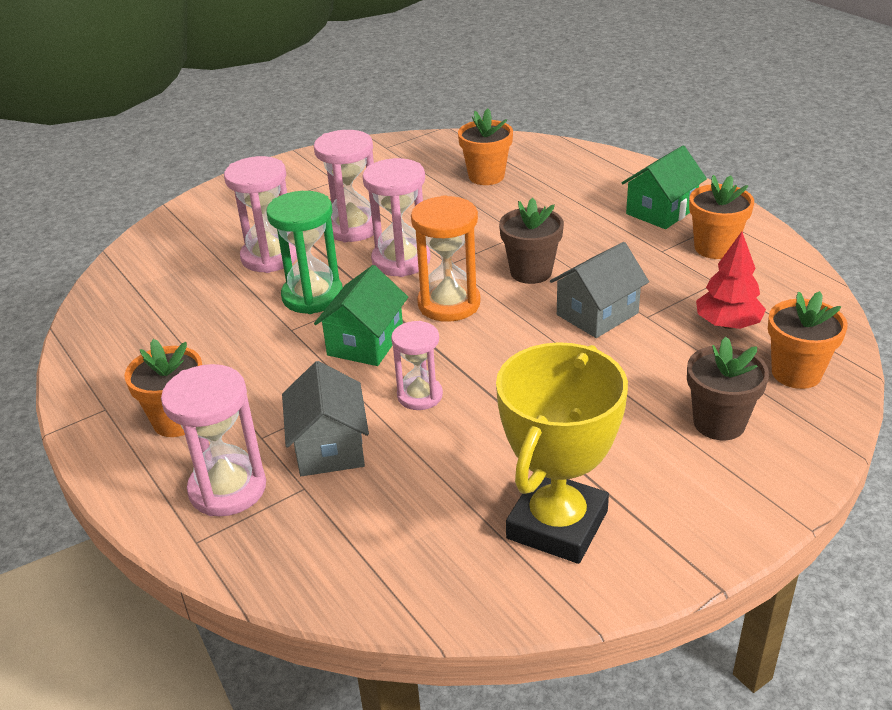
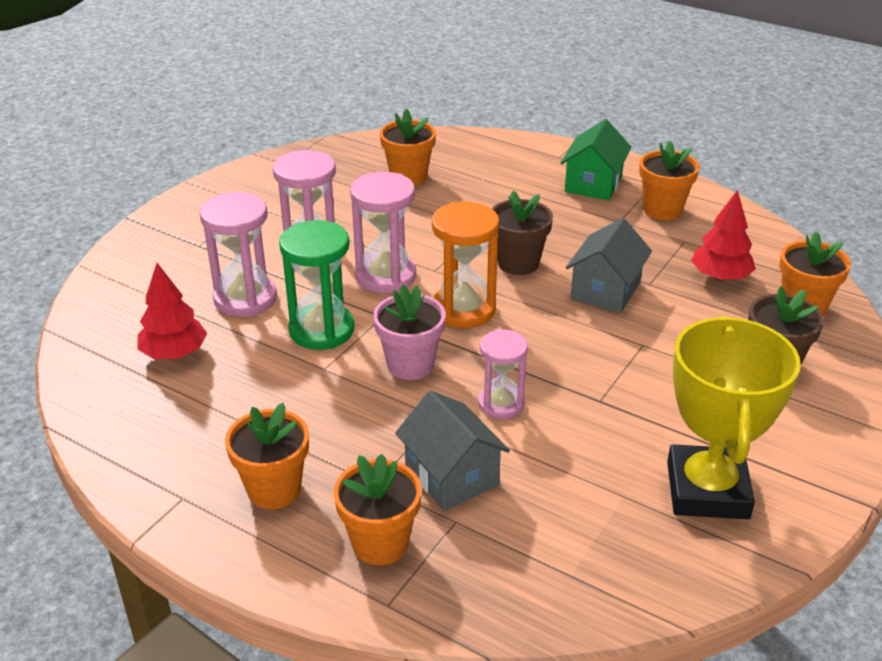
camera: 25 degrees left, 0 degrees up
(182, 290) = (174, 353): none -> red tree
(227, 489) = (380, 543): pink hourglass -> orange flower pot
(365, 342) = (410, 365): green house -> pink flower pot

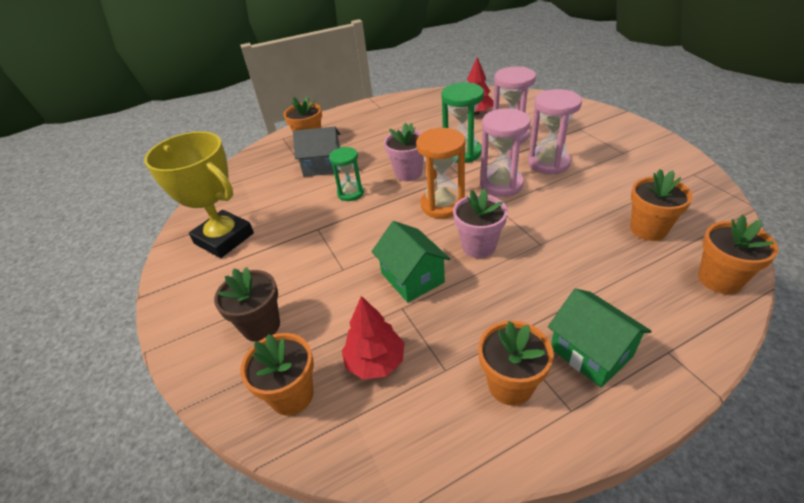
camera: 125 degrees right, 5 degrees up
(274, 489) = (363, 124): orange flower pot -> orange flower pot (719, 279)
(501, 404) = (350, 193): pink hourglass -> green hourglass
(518, 263) = (478, 246): brown flower pot -> pink flower pot
(605, 290) = (412, 278): grey house -> green house

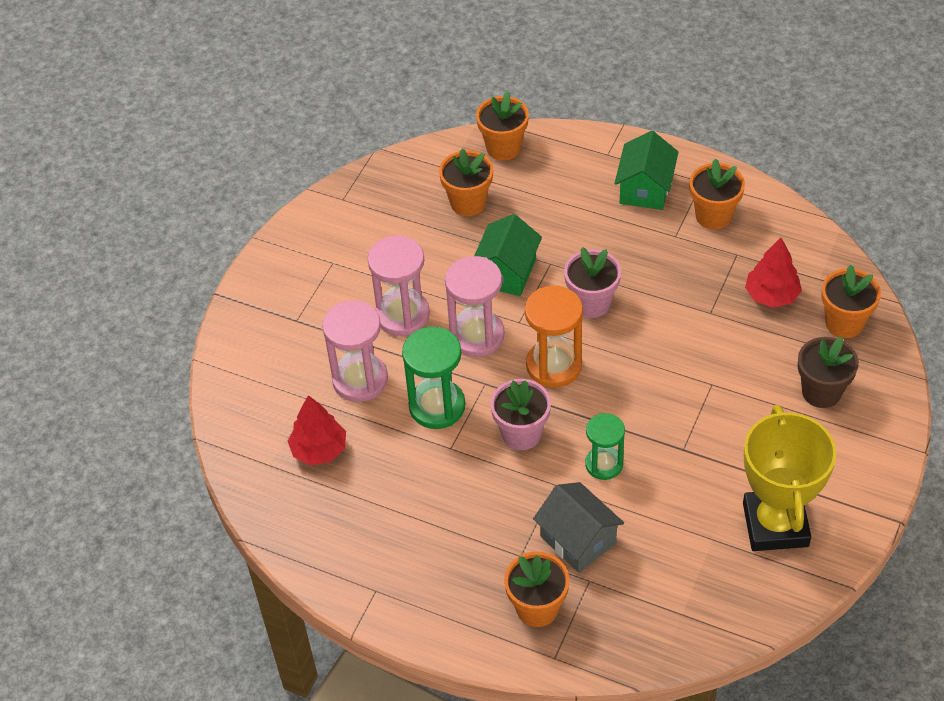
camera: 130 degrees left, 10 degrees up
(412, 278) = (673, 326): green house -> green house (506, 272)

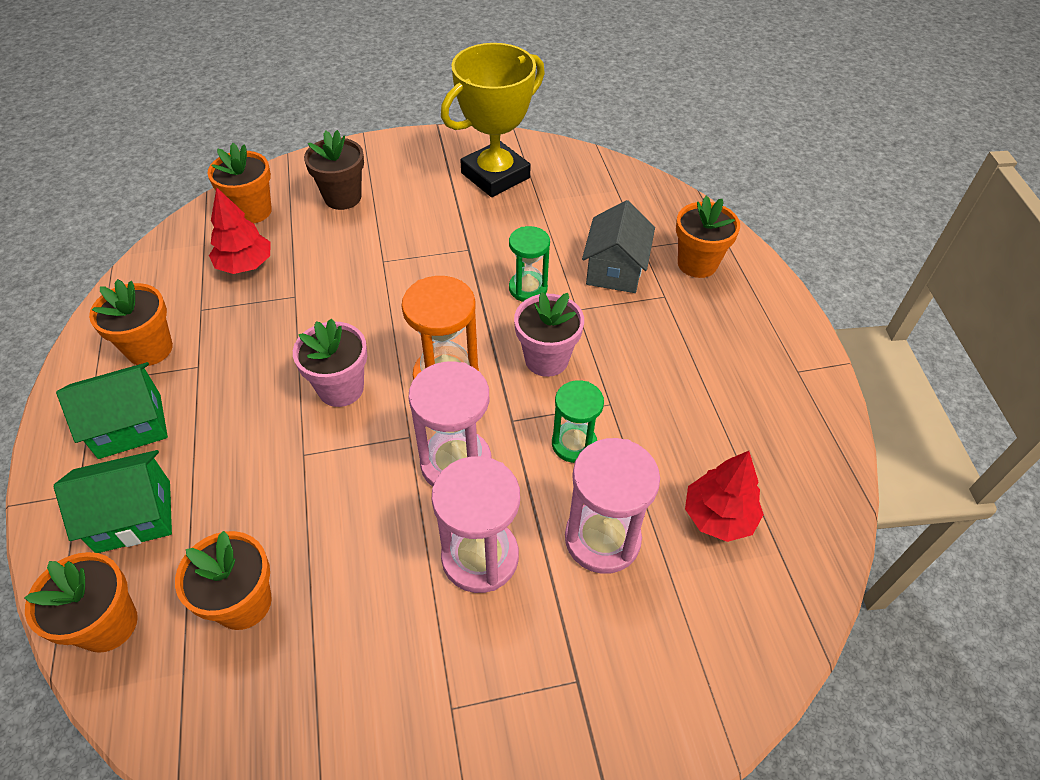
camera: 130 degrees left, 0 degrees up
(437, 406) = (574, 444): green hourglass -> green hourglass, size x0.65
(506, 272) = (343, 488): green house -> green house (134, 516)

